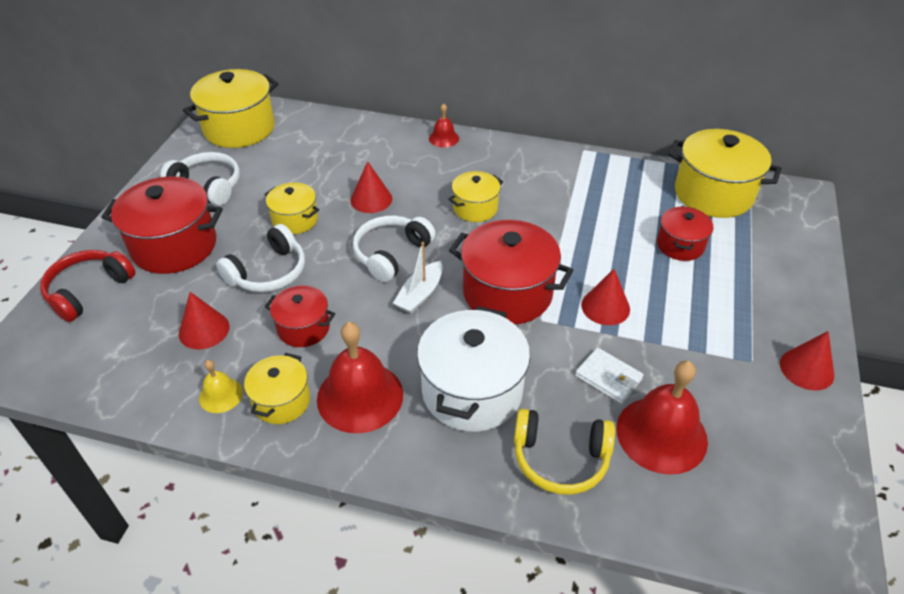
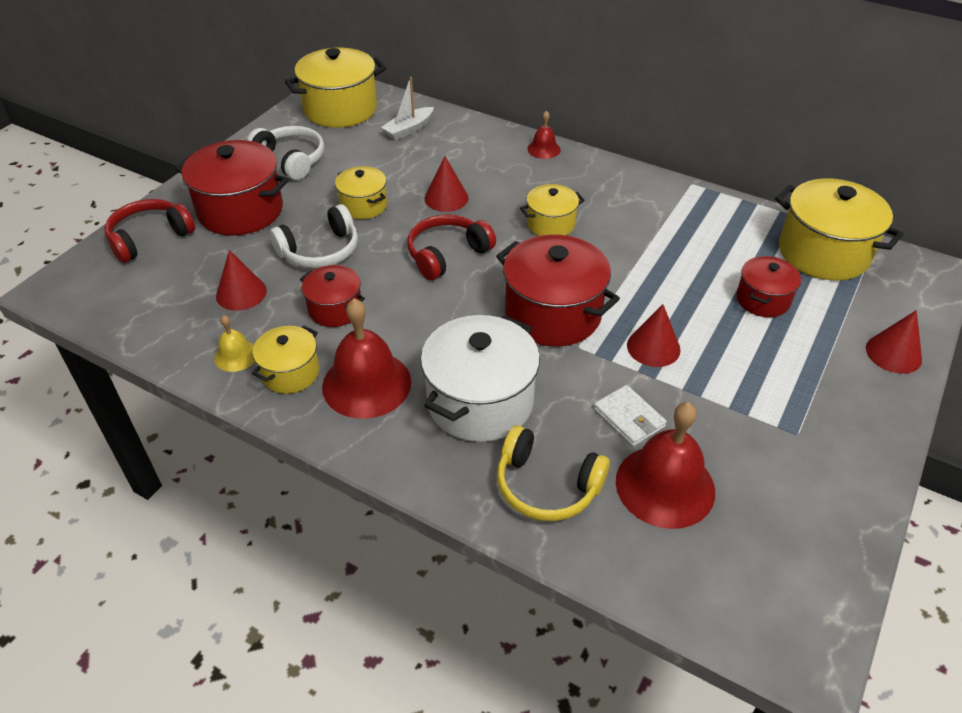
camera: 15 degrees right, 0 degrees up
(391, 254) = (447, 254): white headphones -> red headphones
(420, 294) = (462, 299): white boat -> white boat (408, 129)
(806, 369) = (859, 455): red cone -> red cone (893, 353)

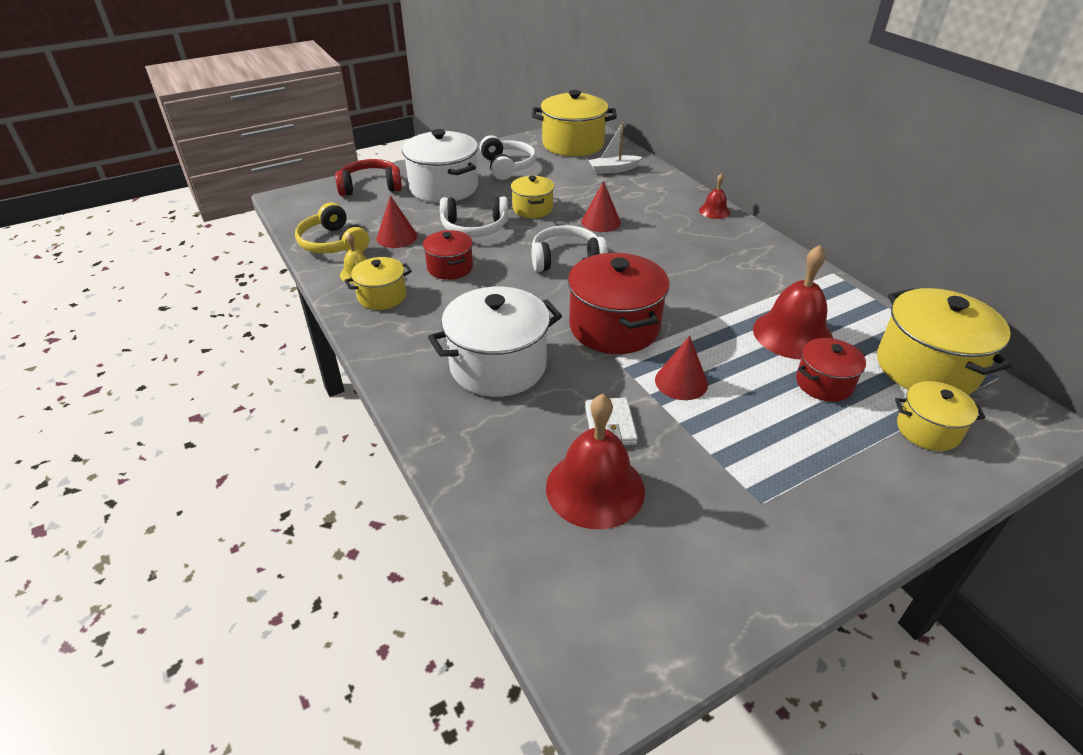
camera: 30 degrees right, 5 degrees down
(240, 211) = (443, 188): red pot -> white pot
(366, 384) = (426, 322): red bell -> red bell (792, 334)
(447, 254) = (566, 259): red headphones -> white headphones
(546, 486) = (495, 445): yellow headphones -> yellow headphones (333, 243)
(550, 224) = (671, 264): yellow pot -> yellow pot (927, 430)
(893, 353) = (932, 478): red cone -> none

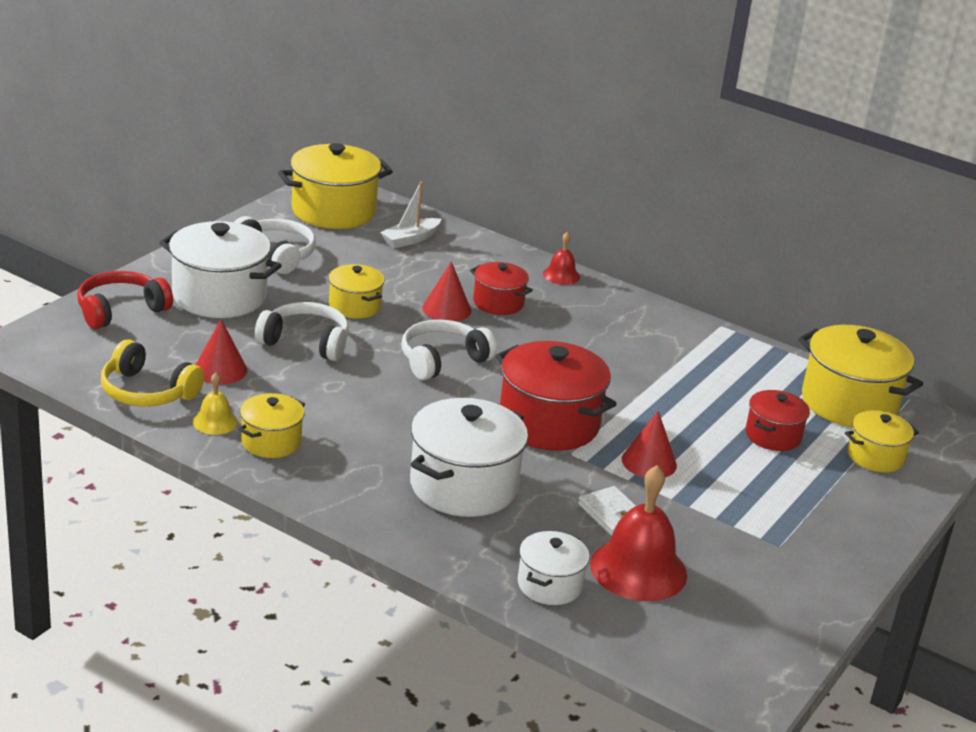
camera: 30 degrees left, 10 degrees down
(450, 267) = (319, 394): red pot -> red pot (498, 303)
(474, 228) = (306, 342): white headphones -> white headphones turned 135 degrees counterclockwise
(498, 481) = (549, 585): none -> white pot
(792, 334) = (720, 395): red bell -> none

